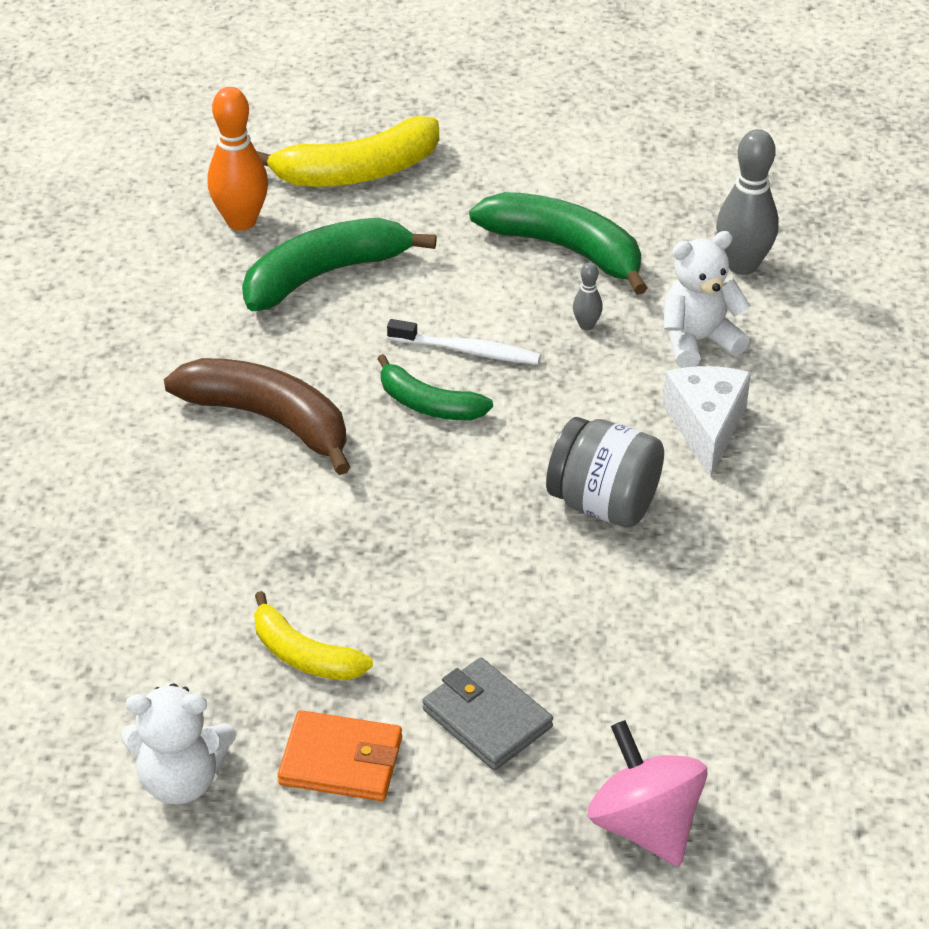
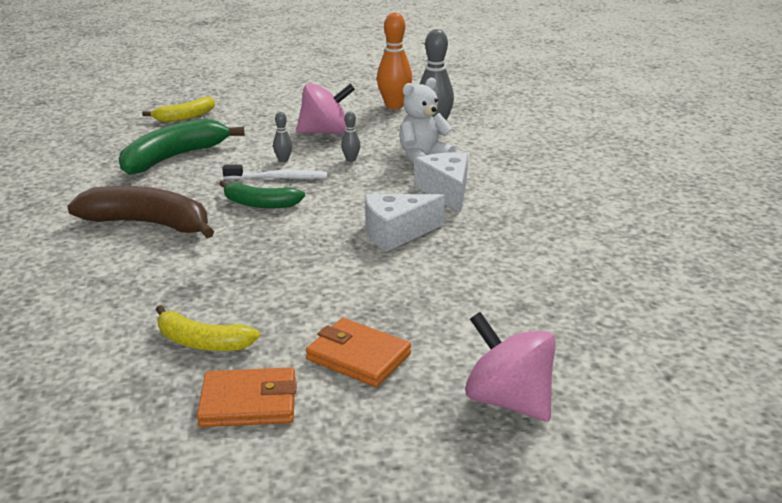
camera: 15 degrees left, 15 degrees down
(181, 779) = (111, 439): white teddy bear -> none
(241, 221) = (113, 142): orange bowling pin -> orange bowling pin (394, 106)
(357, 172) = (185, 117): yellow banana -> yellow banana, size x0.60
(484, 308) = (283, 160): none -> grey bowling pin
(487, 718) = (358, 356): grey wallet -> orange wallet
(565, 249) = (325, 132): green banana -> pink spinning top
(603, 503) = (396, 233): grey jar -> white cheese

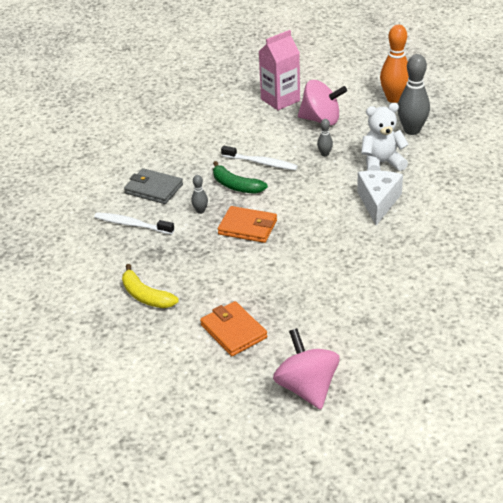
camera: 25 degrees right, 10 degrees up
(137, 266) = (132, 224): none -> white toothbrush
(149, 224) = (154, 189): brown banana -> grey wallet
(174, 157) = (197, 126): green banana -> none
(185, 117) = (223, 83): yellow banana -> none
(248, 402) = (153, 346): orange wallet -> orange wallet (247, 227)
(264, 122) = (280, 100): none -> pink carton
(283, 160) = (274, 144): grey bowling pin -> grey bowling pin (200, 211)
(396, 233) = (316, 235): white cheese -> none

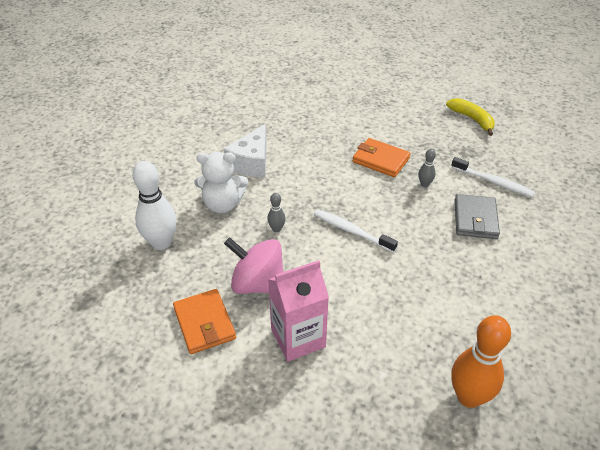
camera: 170 degrees left, 5 degrees up
(154, 189) = (475, 219): grey wallet -> grey wallet turned 60 degrees clockwise
(233, 331) = (404, 88): orange wallet -> orange wallet (204, 323)
(236, 186) = (385, 206): green banana -> none
(307, 388) = (362, 54): pink spinning top -> none
(394, 99) = (145, 303): orange bowling pin -> orange bowling pin (469, 397)
(412, 130) = (161, 243): grey bowling pin -> white bowling pin

